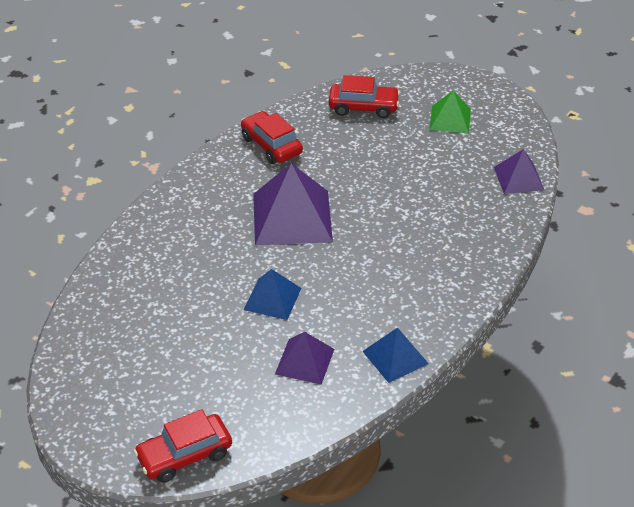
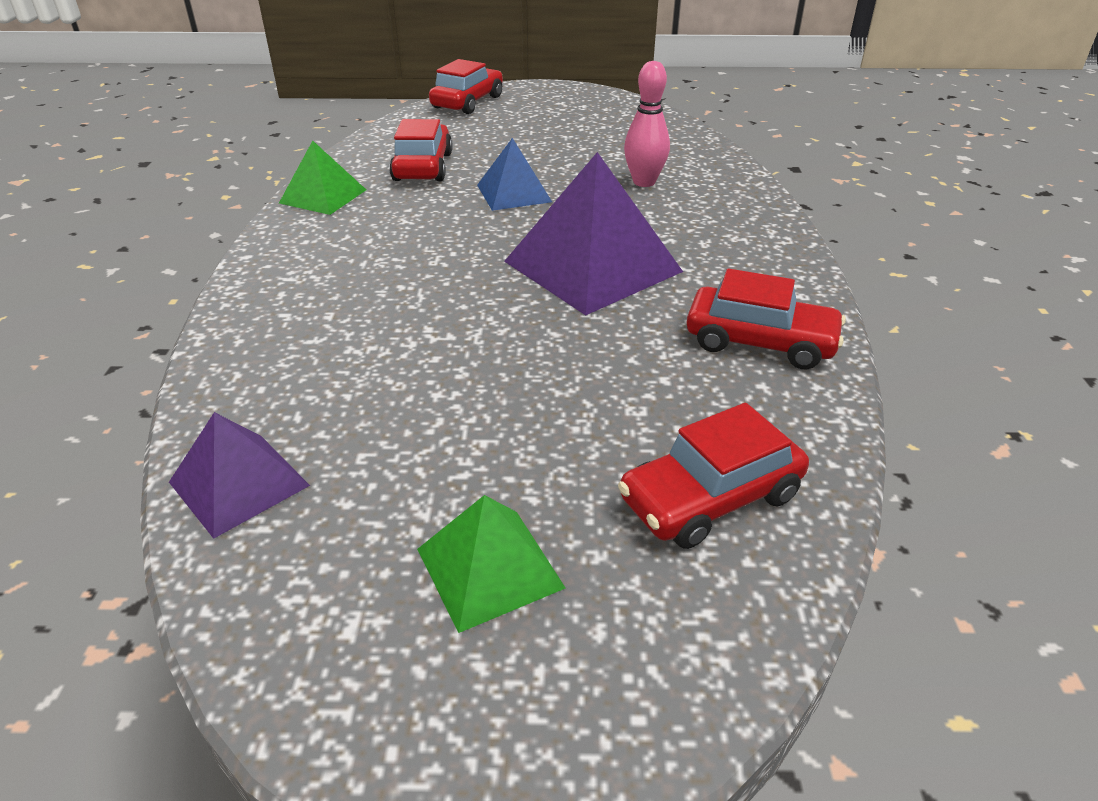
camera: 145 degrees right, 5 degrees down
(183, 270) = (644, 182): none -> pink bowling pin
(304, 361) = (423, 167): purple pyramid -> red car
(395, 357) = (323, 196): blue pyramid -> green pyramid

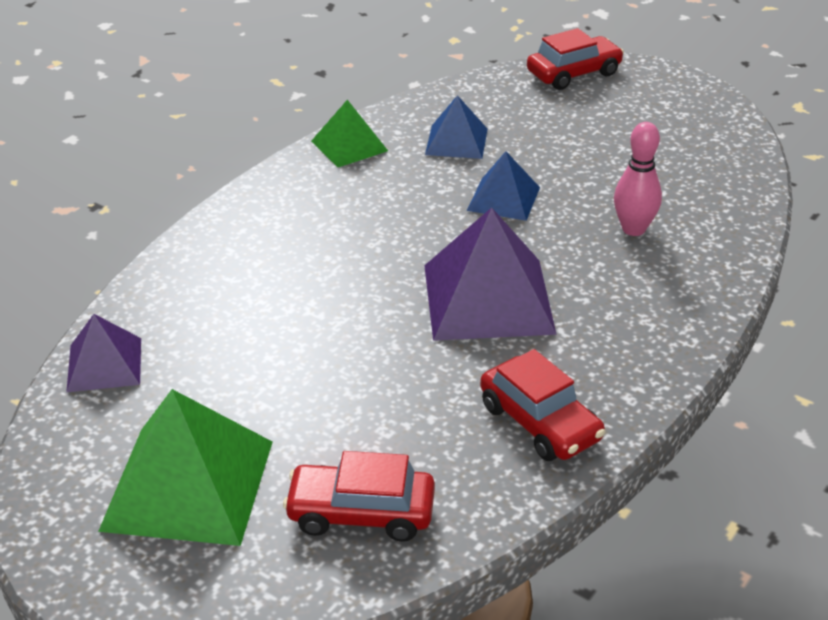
camera: 35 degrees right, 0 degrees up
(423, 167) = (456, 141): red car -> blue pyramid
(489, 568) = (188, 485): green pyramid -> green pyramid, size x1.78

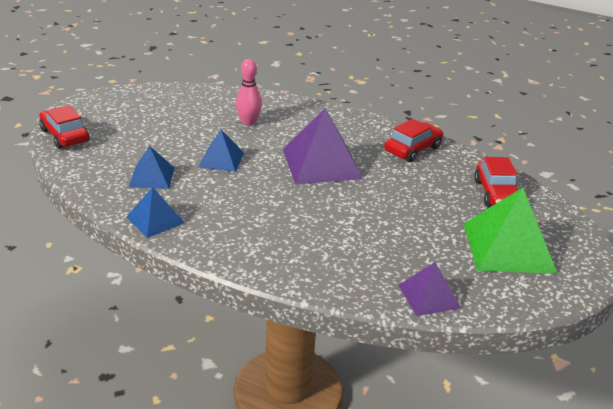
camera: 100 degrees left, 5 degrees down
(349, 146) = (155, 220): green pyramid -> blue pyramid

